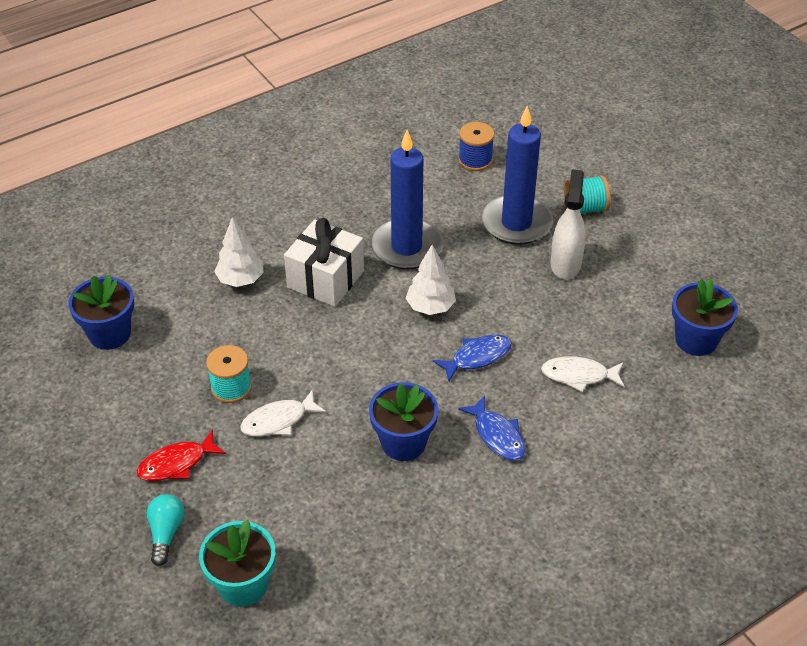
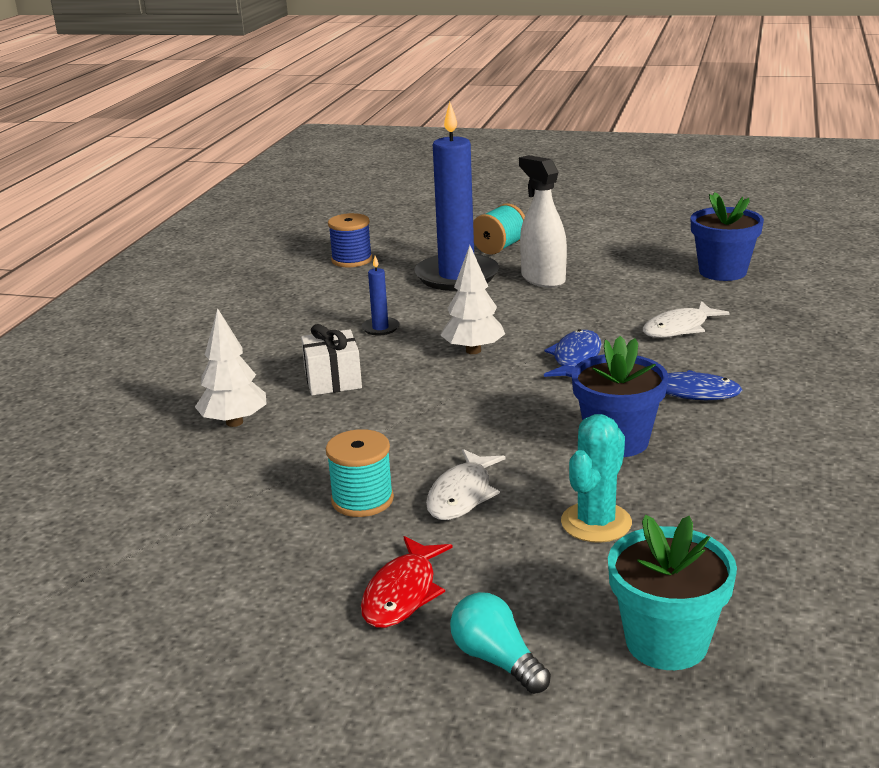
camera: 40 degrees left, 20 degrees down
(109, 334) = (126, 538): blue flower pot -> none
(313, 490) = (596, 523): none -> turquoise cactus
(325, 279) = (333, 380): white gift -> white gift, size x0.66
(406, 247) = (380, 328): blue candle -> blue candle, size x0.41

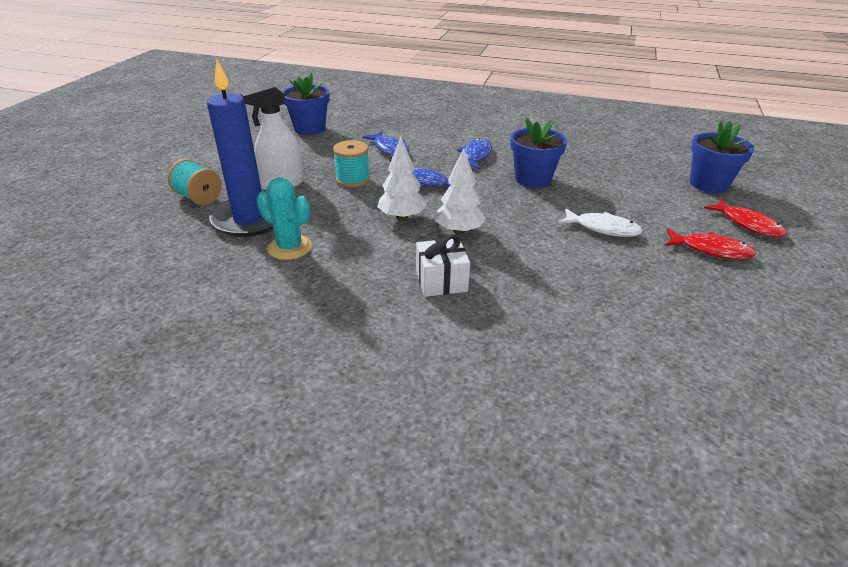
camera: 90 degrees left, 10 degrees up
(234, 422) = (515, 333): white tree -> white tree (459, 231)
(352, 260) = (161, 276): blue spool -> none
(362, 500) = (619, 264): turquoise spool -> turquoise spool (353, 179)
(380, 328) = (344, 258): blue candle -> none
(496, 660) = (748, 224): turquoise light bulb -> red fish
(596, 523) = (619, 191): turquoise cactus -> turquoise cactus (289, 247)
(666, 642) = (708, 184): turquoise flower pot -> blue flower pot
(679, 328) = (390, 149): white fish -> blue fish

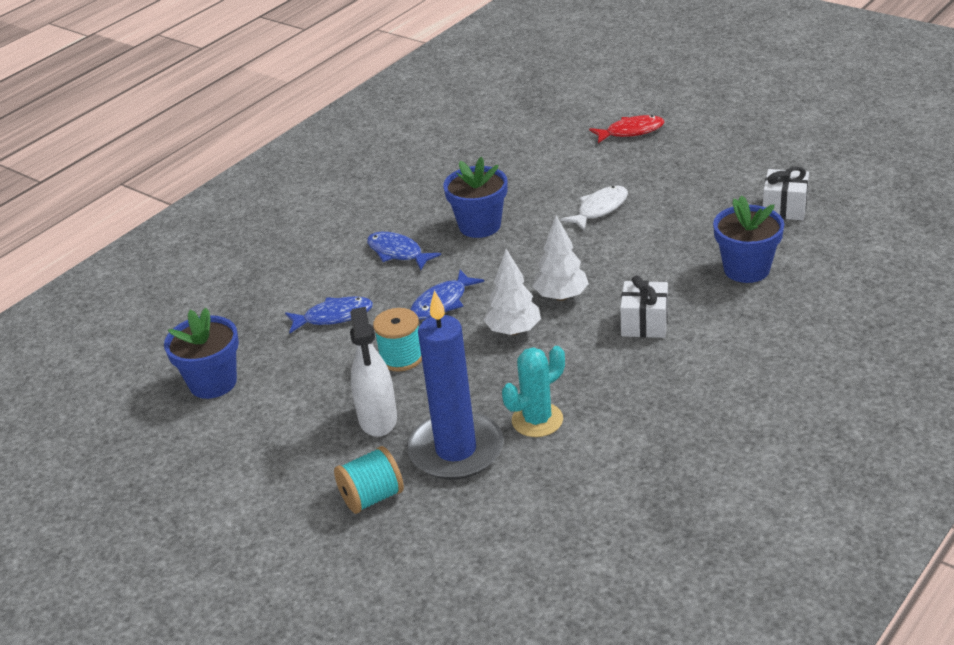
camera: 65 degrees left, 0 degrees up
(708, 184) = (552, 126): blue flower pot -> blue flower pot (746, 269)
(711, 250) = (661, 164): red fish -> none
(713, 349) = (784, 208): none -> white gift

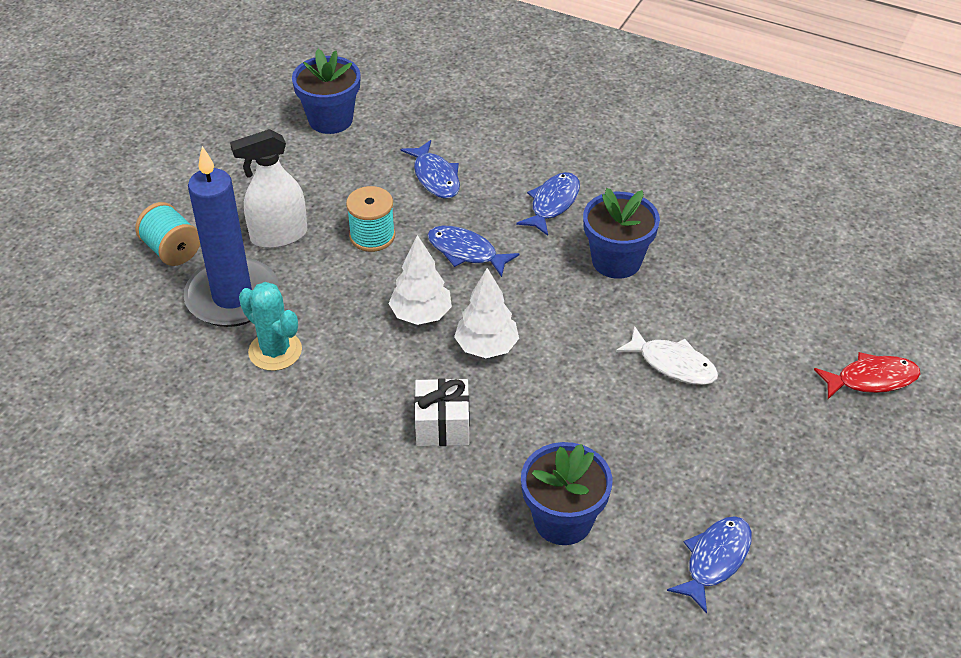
camera: 75 degrees right, 10 degrees up
(631, 131) = (871, 379): red fish -> red fish turned 75 degrees counterclockwise
(784, 208) = (715, 560): white gift -> blue fish

